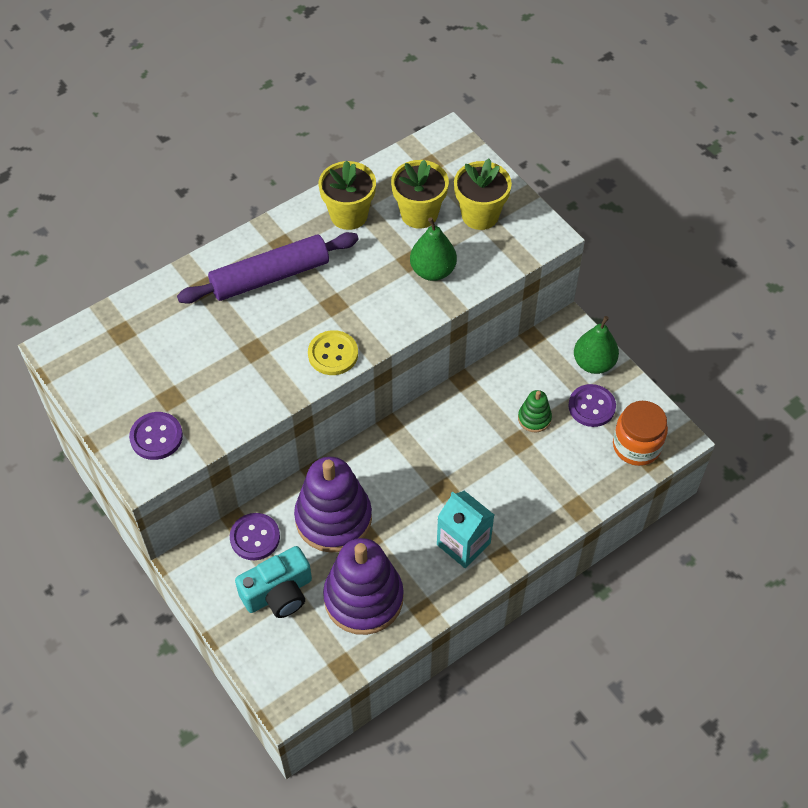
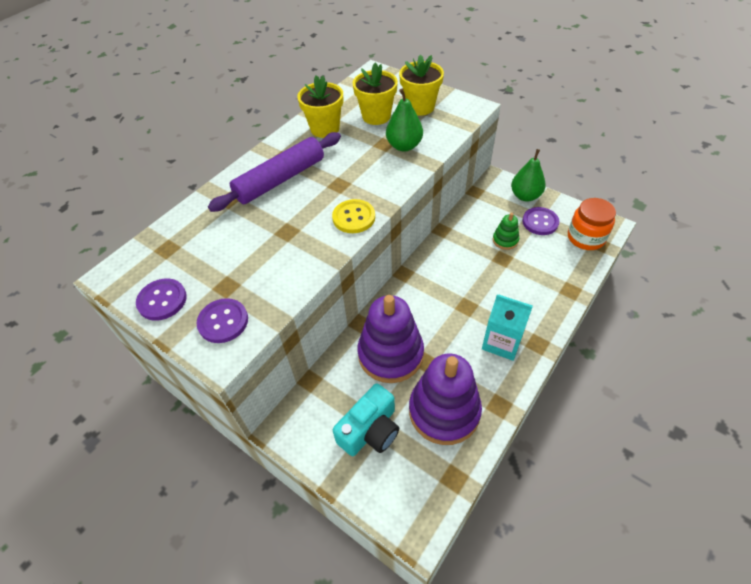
camera: 15 degrees left, 5 degrees down
(255, 537) = (332, 389): purple button -> purple button (162, 300)

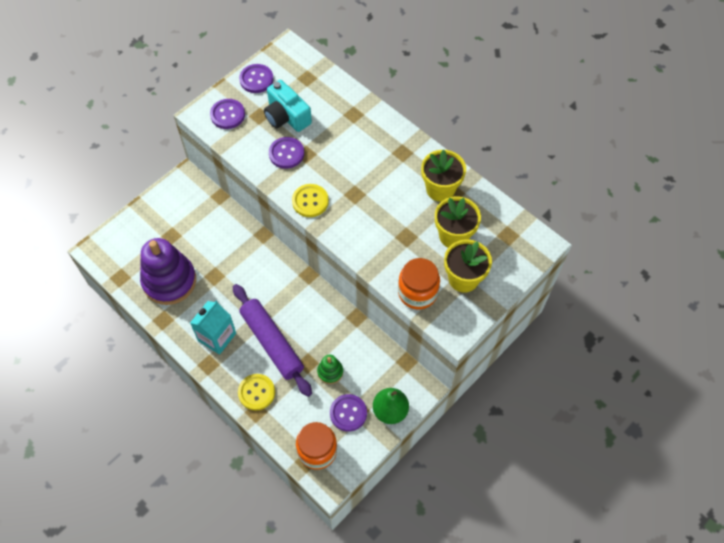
camera: 95 degrees right, 10 degrees up
(280, 179) = (371, 151): purple rolling pin -> purple rolling pin (272, 343)
(287, 249) = (286, 153): none -> purple button
(370, 430) = (169, 231): turquoise camera -> turquoise camera (286, 116)
(390, 354) = (227, 252): purple stacking toy -> none
(404, 146) = (399, 253): green pear -> none
(443, 131) = (417, 292): none -> orange jar
(550, 293) = (256, 392): none -> yellow button

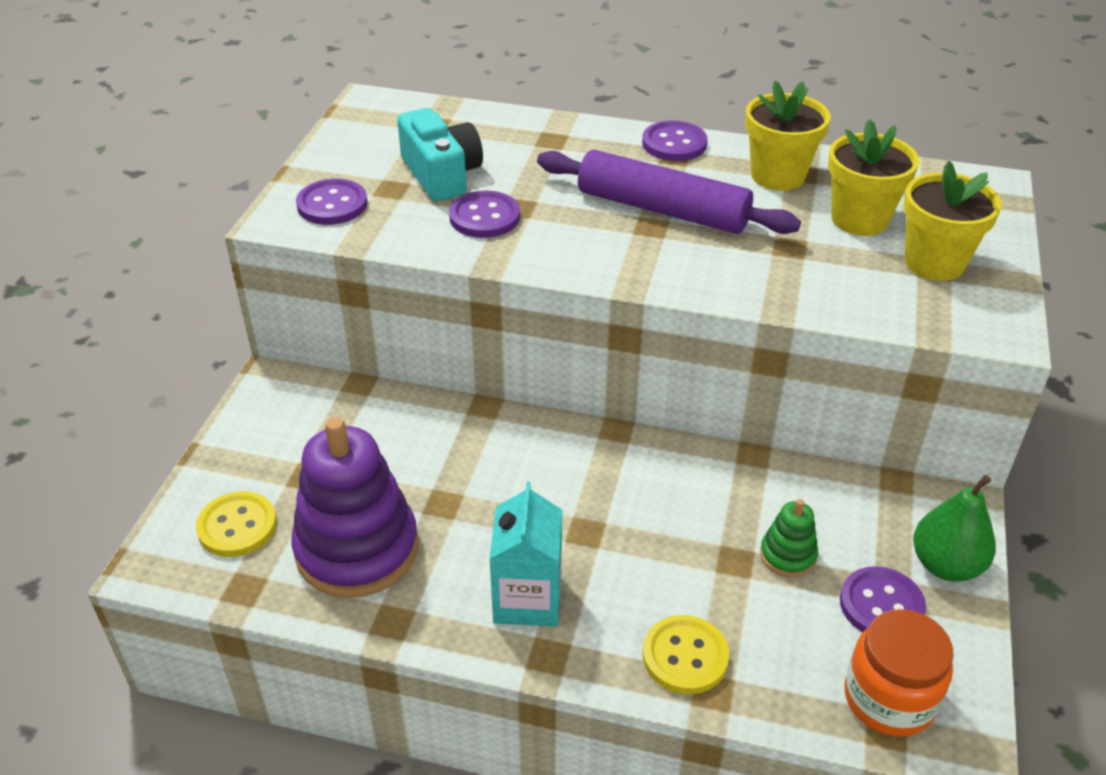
camera: 30 degrees left, 20 degrees down
(256, 79) = (347, 149): purple button -> purple button (674, 144)
(272, 343) = (642, 559): purple rolling pin -> purple rolling pin (663, 209)
(286, 116) = (441, 175): turquoise camera -> turquoise camera turned 135 degrees counterclockwise
(310, 201) = (585, 260): yellow button -> yellow button (237, 526)
(417, 292) = (886, 306): orange jar -> none

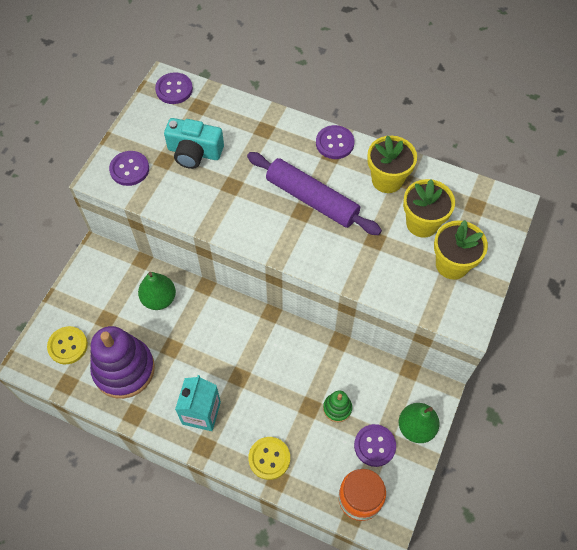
camera: 10 degrees right, 20 degrees up
(403, 433) = (159, 299): none -> green pear
(441, 175) = (194, 152): turquoise camera -> turquoise camera turned 120 degrees clockwise
(484, 217) = (211, 191): purple button -> purple button (174, 89)

